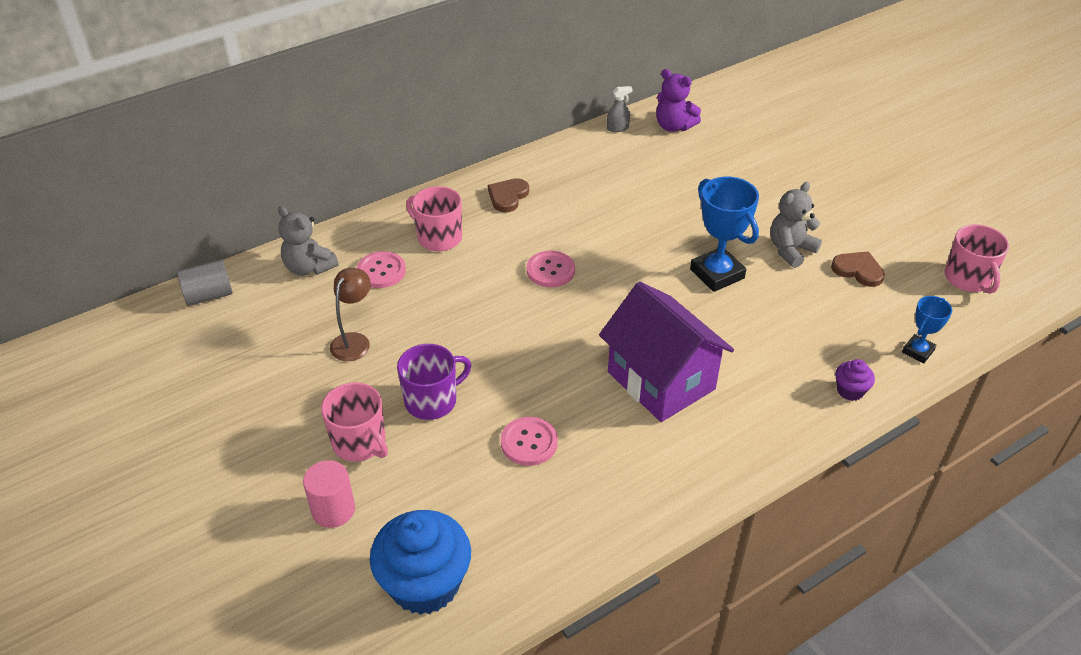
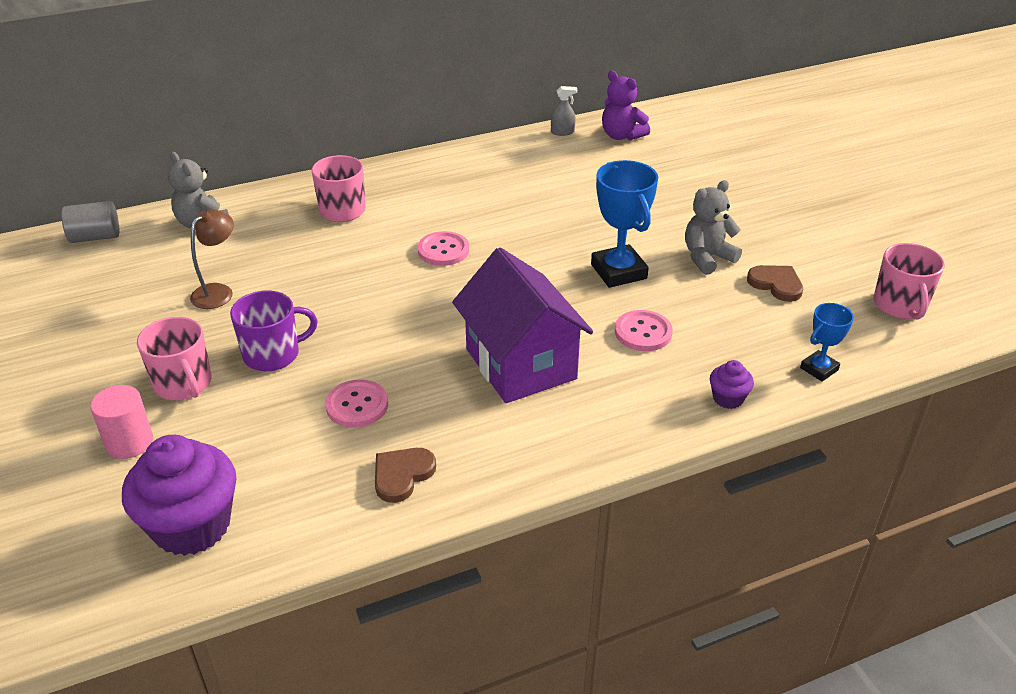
camera: 10 degrees right, 5 degrees down
(381, 271) = (272, 233): pink button -> pink button (643, 332)
(425, 584) = (192, 526): blue cupcake -> purple cupcake
(508, 196) = (426, 181): brown heart -> brown heart (402, 475)

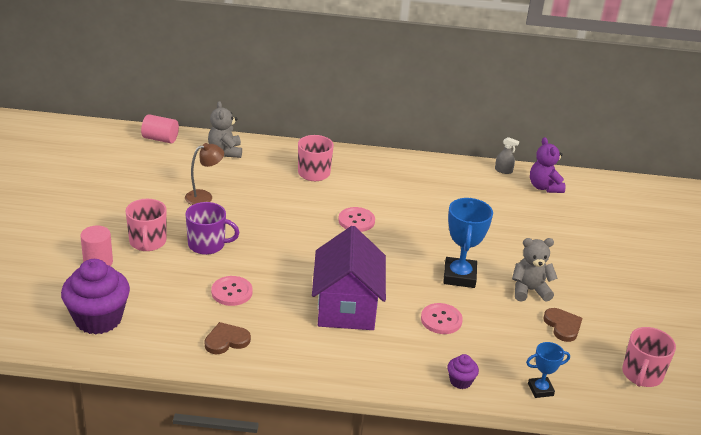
camera: 25 degrees right, 5 degrees down
(95, 237) = (160, 139): grey cylinder -> pink cylinder

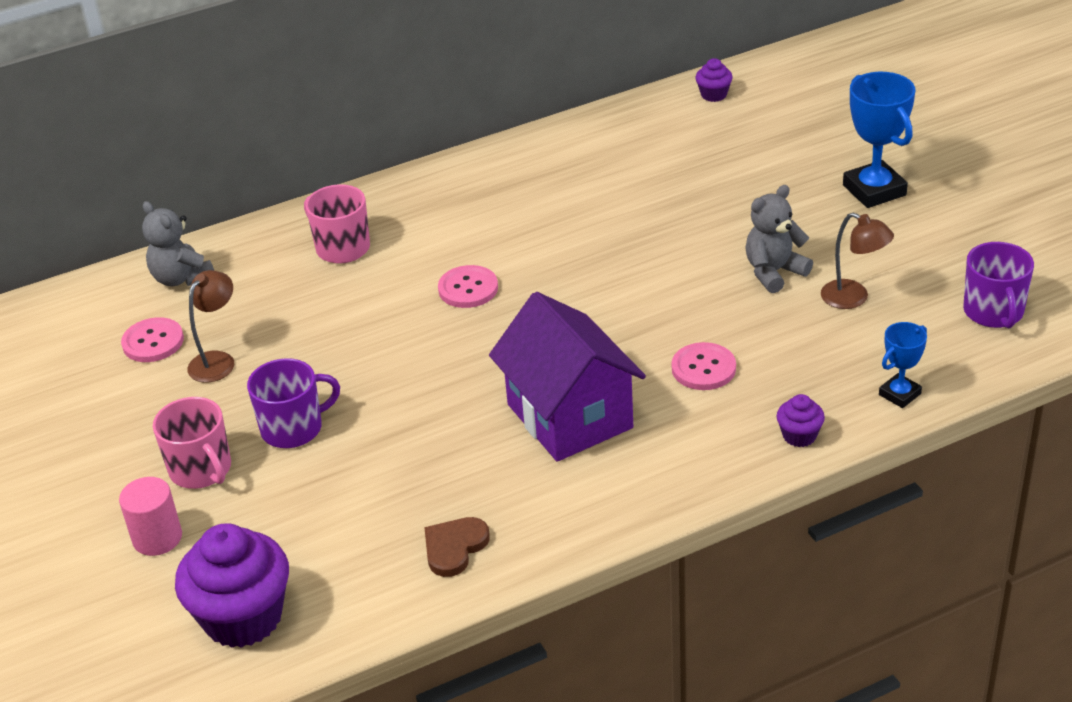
camera: 25 degrees left, 5 degrees up
(160, 139) = (60, 306): pink cylinder -> none
(232, 292) = (395, 477): pink button -> pink button (153, 342)
(459, 276) = (672, 298): blue trophy -> blue trophy (874, 190)
(503, 170) = (595, 122): grey spray bottle -> none
(544, 187) = (667, 121): purple teddy bear -> none
(562, 326) = (853, 298): brown heart -> brown lamp
(584, 185) = (713, 95): none -> purple cupcake
(642, 374) = (993, 312): pink mug -> purple mug

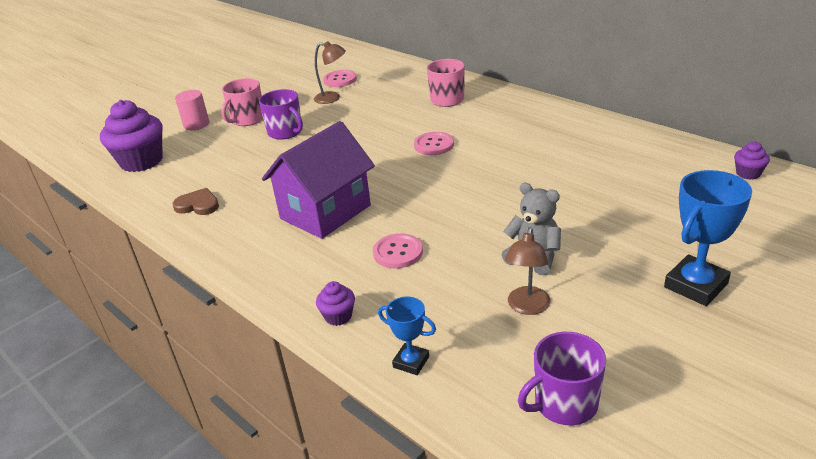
camera: 70 degrees right, 5 degrees down
(181, 278) = (394, 70): grey teddy bear -> none

